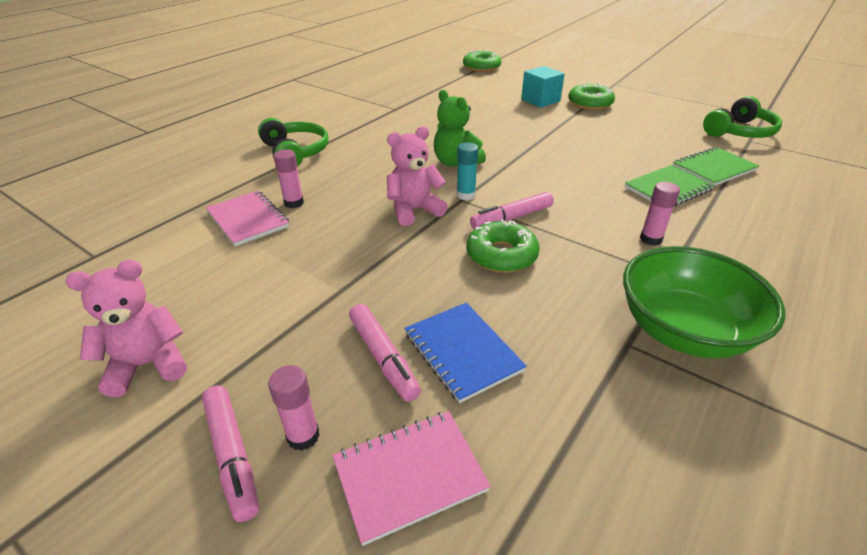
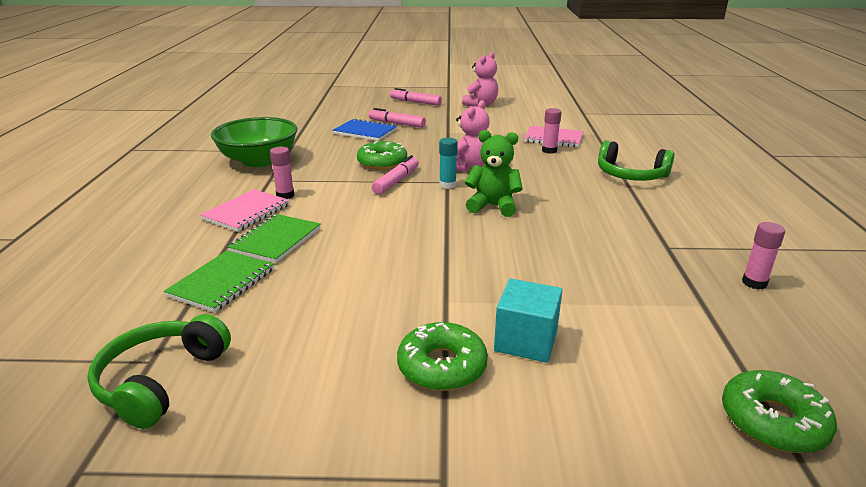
camera: 145 degrees right, 10 degrees down
(303, 436) = (399, 108): pink glue stick -> pink glue stick (754, 283)
(409, 475) = (355, 111): pink notebook -> pink notebook (246, 212)

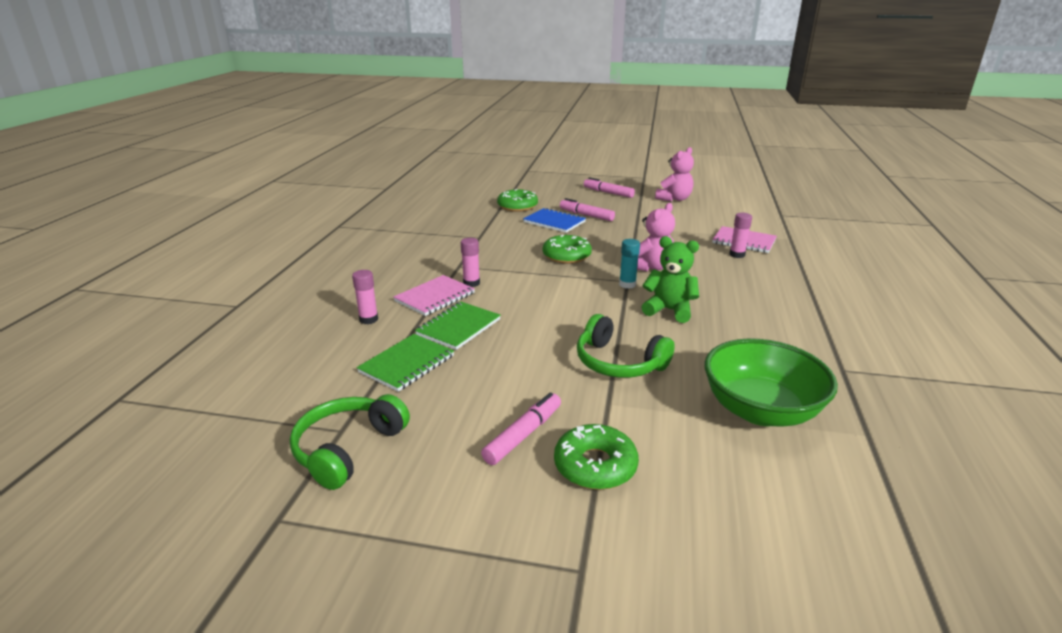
camera: 10 degrees right, 0 degrees up
(259, 161) = (451, 246): green bowl -> green bowl (760, 410)
(396, 181) = (577, 276): pink marker -> pink marker (523, 435)
(526, 341) = (679, 451): turquoise cube -> none
(630, 175) = (818, 288): green headphones -> green headphones (618, 362)
(754, 283) = (928, 417): pink glue stick -> pink glue stick (368, 319)
(773, 421) = (914, 561): green donut -> green donut (517, 206)

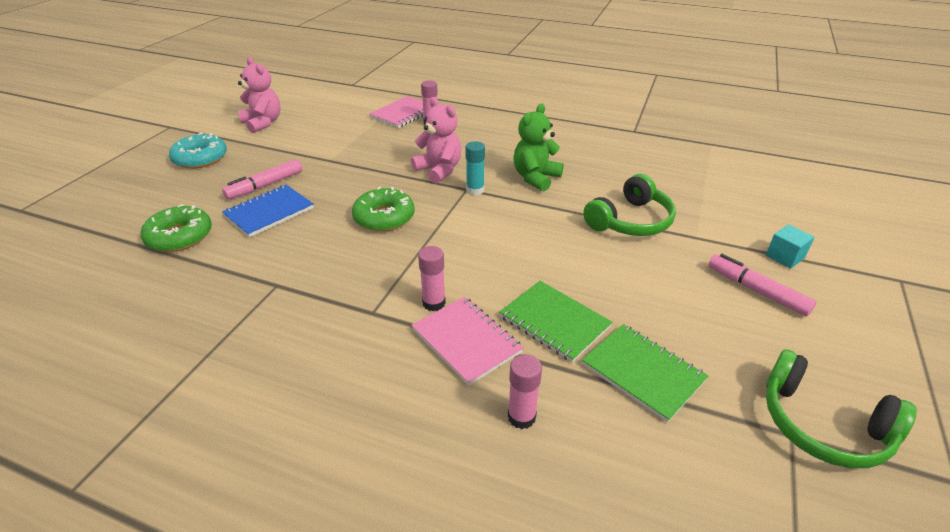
camera: 80 degrees left, 10 degrees up
(595, 465) = (784, 257): green donut -> turquoise cube
(608, 193) = (200, 158): pink marker -> turquoise donut
(760, 410) = (692, 172): green bowl -> none

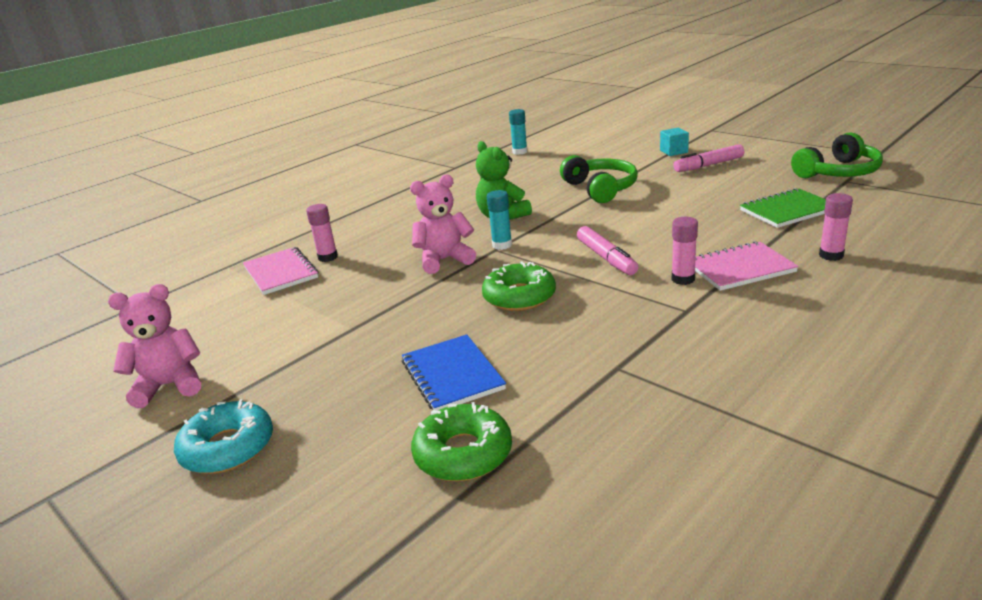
camera: 65 degrees left, 10 degrees down
(266, 185) = (377, 379): pink marker -> pink marker (606, 258)
(554, 322) = (724, 232): green notebook -> none
(700, 155) = (520, 152): none -> turquoise glue stick

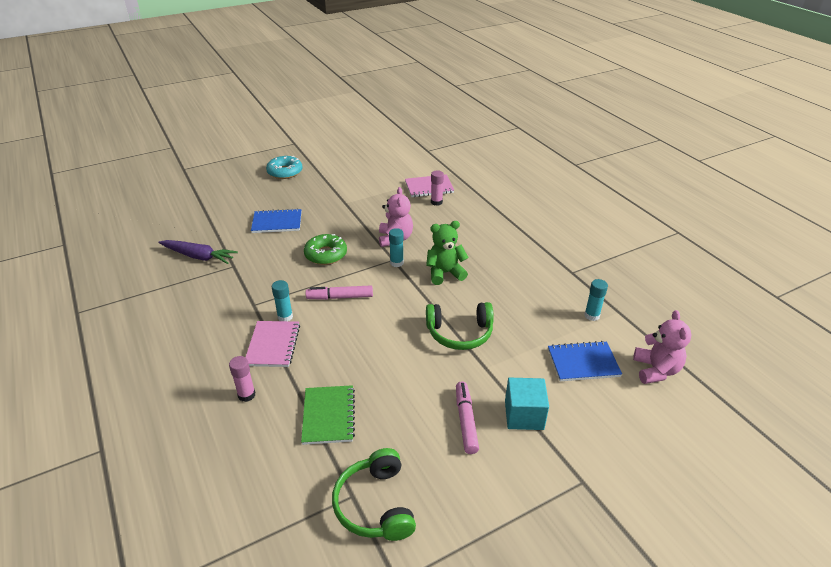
camera: 105 degrees right, 10 degrees up
(170, 386) = (342, 160): pink teddy bear -> pink teddy bear (656, 370)
(463, 453) = (225, 217): green donut -> none
(587, 146) = (583, 363): none -> blue notebook
(625, 421) = (199, 256): none -> purple carrot
(673, 151) = (524, 415): turquoise cube -> turquoise cube, size x1.57
(683, 279) = (285, 317): pink glue stick -> turquoise glue stick

